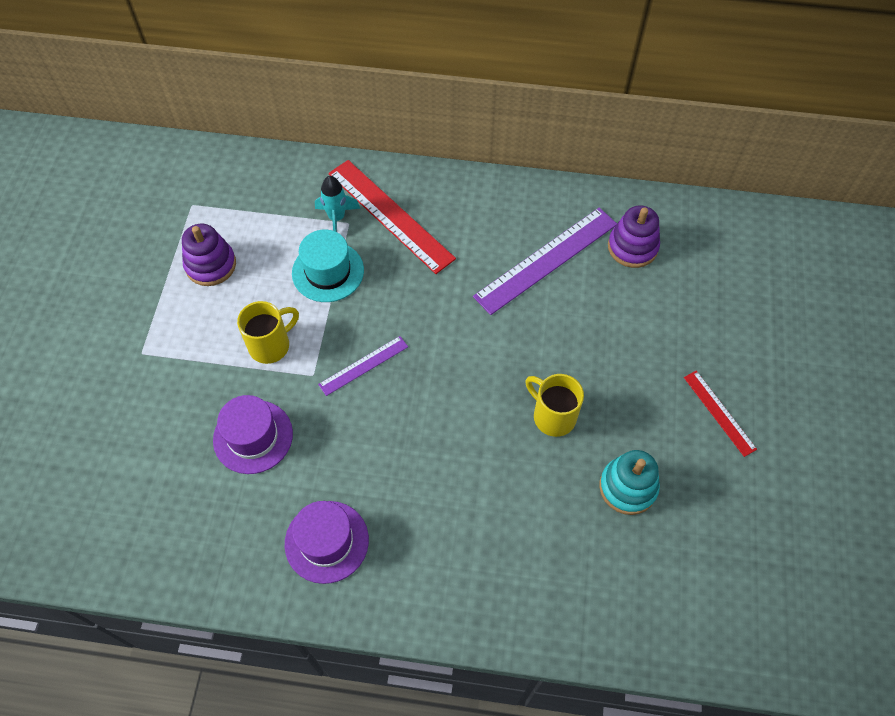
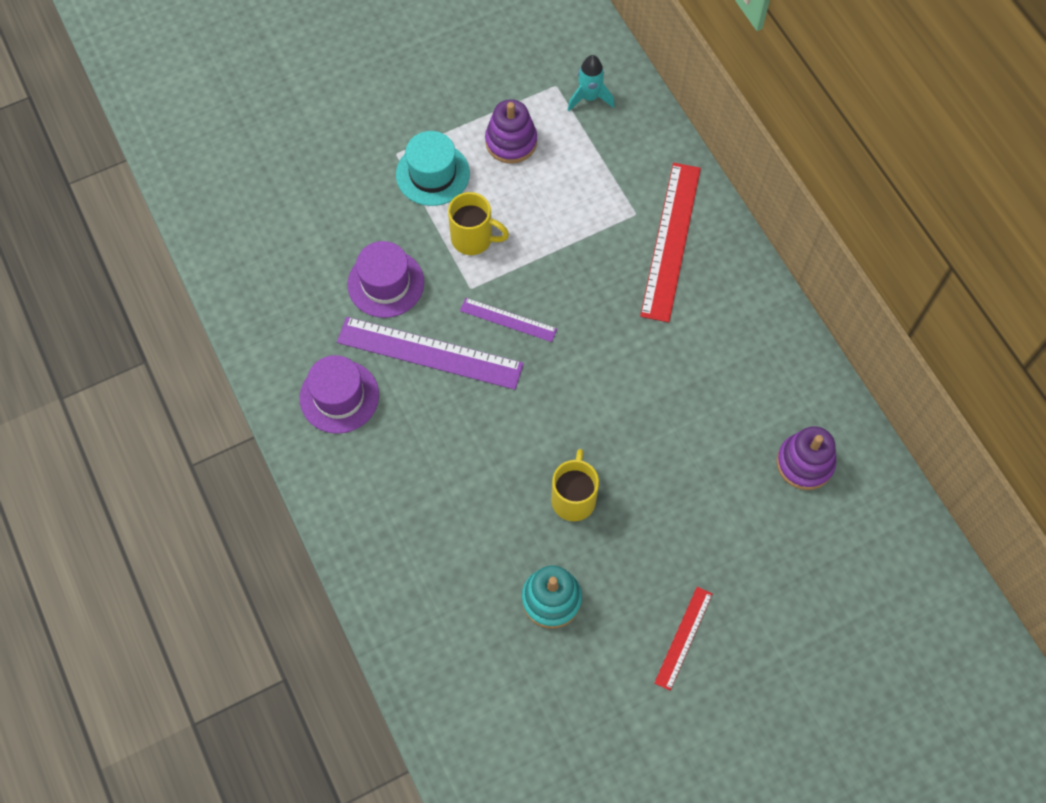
camera: 55 degrees right, 5 degrees up
(328, 271) = (575, 232): turquoise hat -> turquoise hat (432, 174)
(337, 218) = (633, 201): turquoise rocket -> turquoise rocket (589, 97)
(546, 260) = (729, 397): purple ruler -> purple ruler (429, 353)

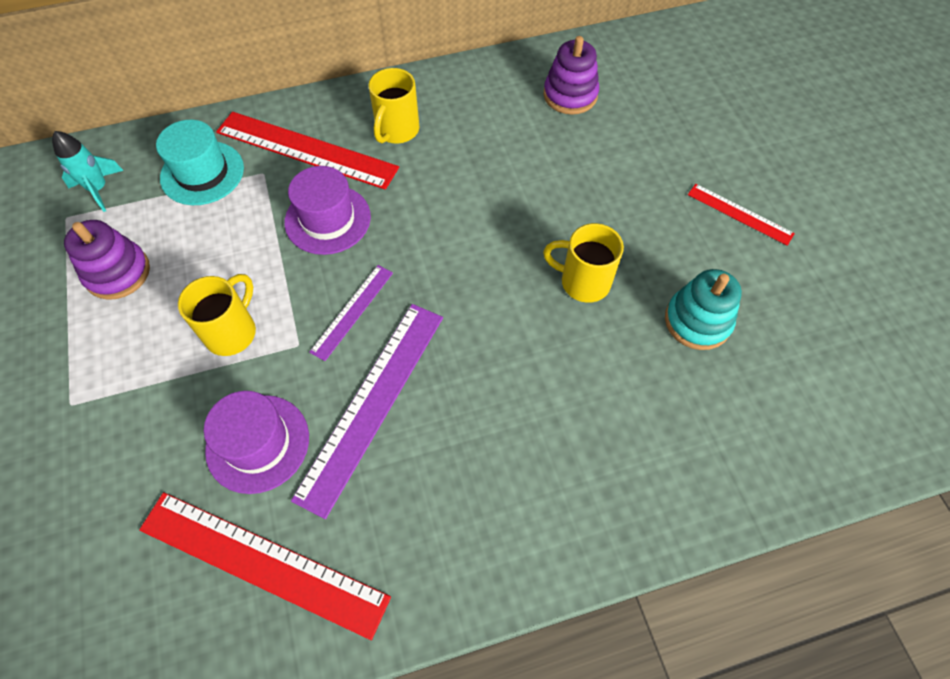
camera: 80 degrees left, 5 degrees down
(302, 311) = (262, 563): none -> red ruler
(339, 396) = (406, 525): purple hat -> purple hat (327, 219)
(432, 174) = (121, 364): turquoise hat -> turquoise hat (202, 173)
(713, 311) = (397, 131): none -> yellow mug

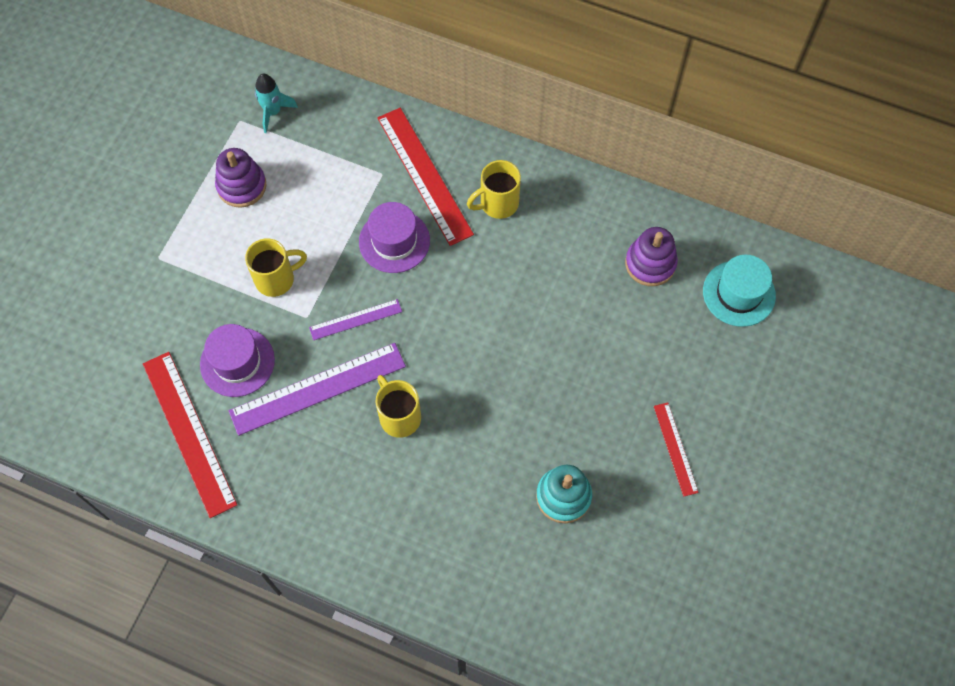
camera: 40 degrees right, 5 degrees up
(202, 173) = (344, 145): turquoise hat -> turquoise hat (739, 293)
(583, 282) = (516, 412): yellow mug -> yellow mug (399, 416)

